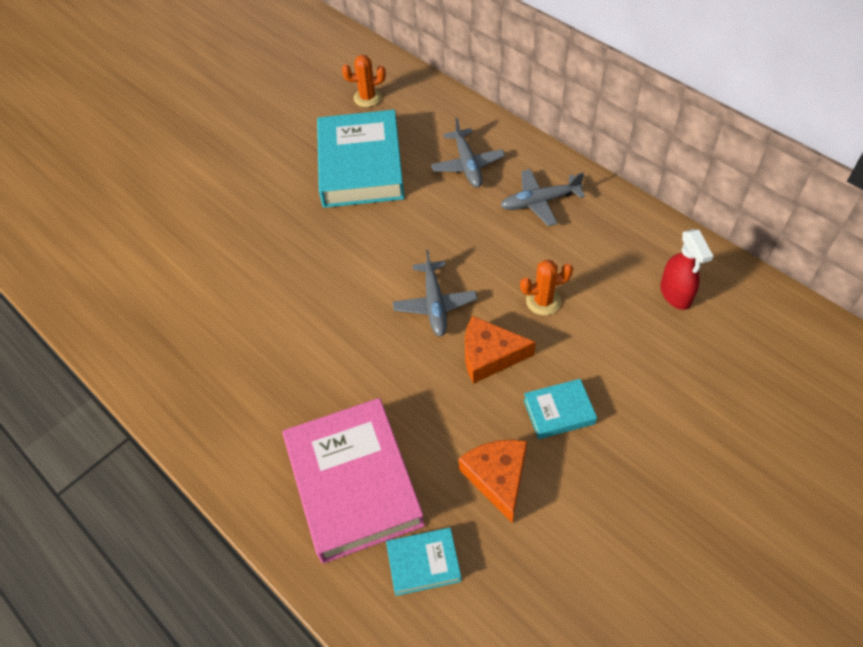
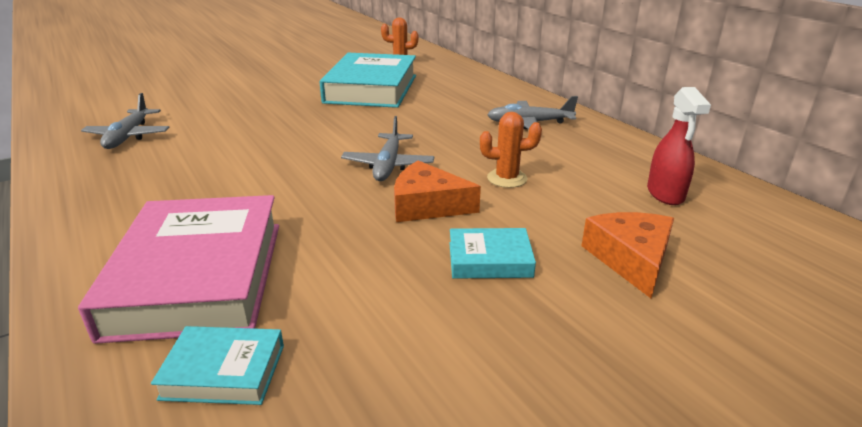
camera: 10 degrees right, 25 degrees down
(467, 164) = (468, 98): grey plane -> grey plane (129, 136)
(498, 477) = (381, 304): orange cheese -> orange cheese (631, 259)

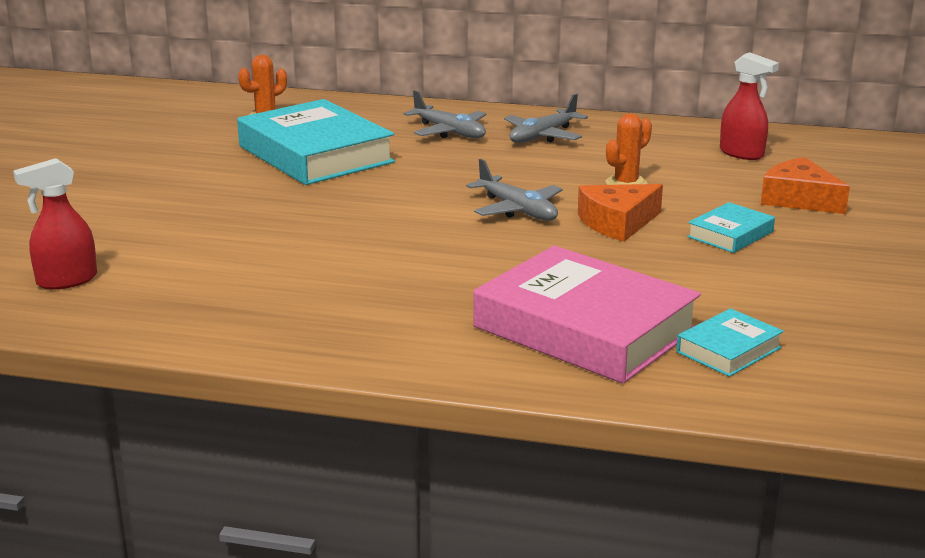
camera: 45 degrees left, 5 degrees down
(111, 110) = (66, 280): none -> red spray bottle
(129, 136) = (187, 289): grey plane -> grey plane (449, 132)

